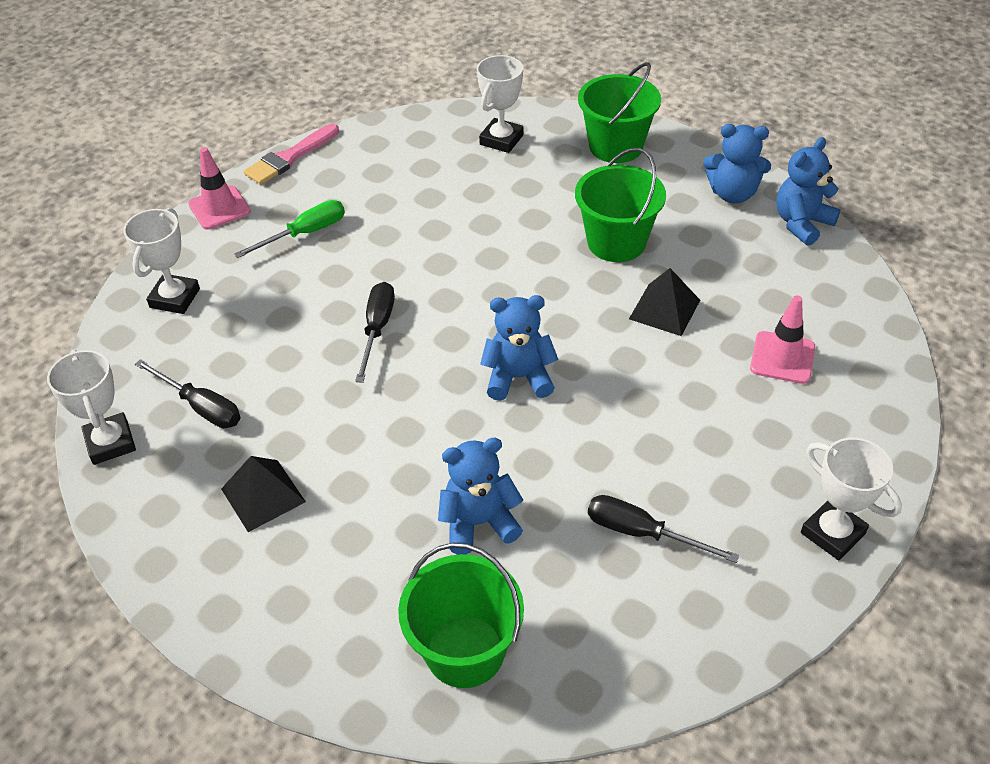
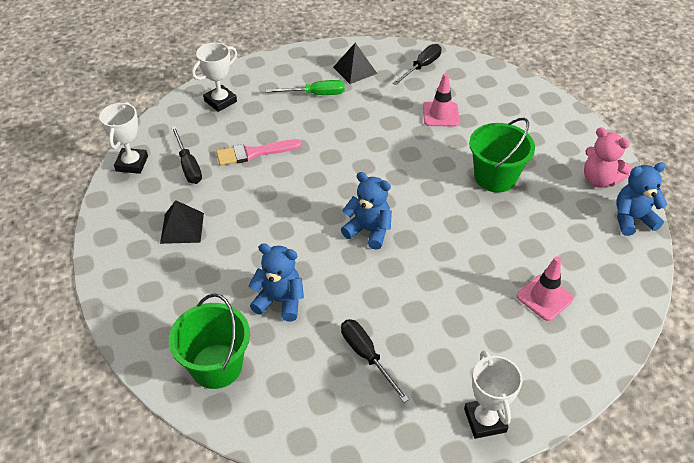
camera: 30 degrees right, 0 degrees up
(219, 208) = (281, 61): pink traffic cone -> pink traffic cone (441, 114)
(290, 157) = (341, 47): pink brush -> pink brush (254, 153)
(377, 329) = (311, 166): black screwdriver -> black screwdriver (421, 67)
(501, 140) = (474, 85): white trophy -> none
(616, 146) = (544, 118): green bucket -> none
(664, 309) = (492, 232): black pyramid -> black pyramid (355, 70)
(733, 194) = (599, 180): blue teddy bear -> pink teddy bear

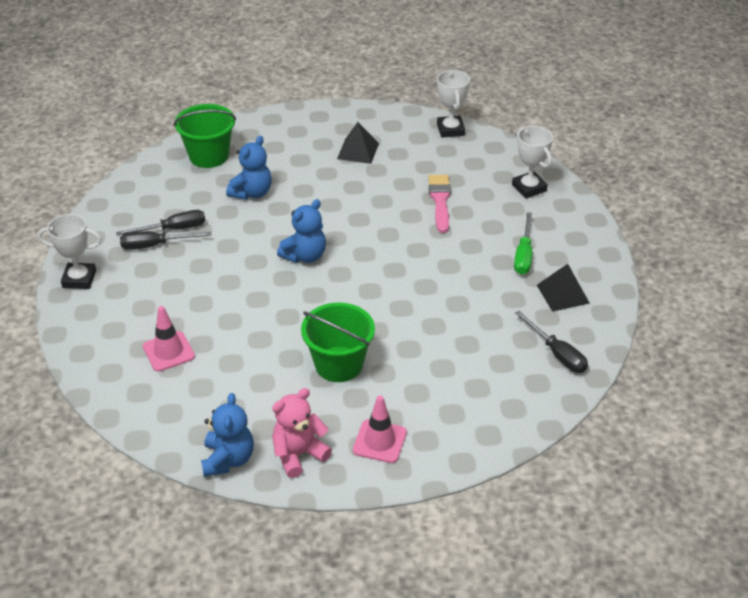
camera: 105 degrees right, 5 degrees down
(132, 164) = (450, 130): white trophy -> white trophy turned 60 degrees clockwise
(188, 165) = (436, 160): black screwdriver -> black screwdriver (155, 245)
(441, 114) = (459, 348): pink traffic cone -> pink traffic cone (379, 441)

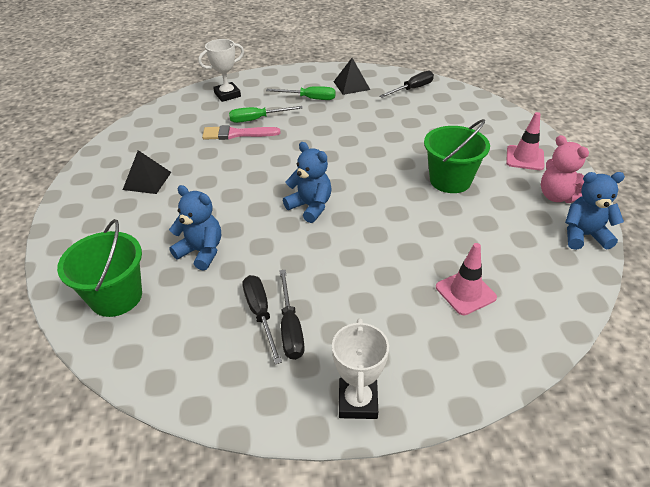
camera: 90 degrees left, 0 degrees up
(450, 130) = (132, 129): white trophy -> none
(471, 214) = (257, 119): none -> green screwdriver

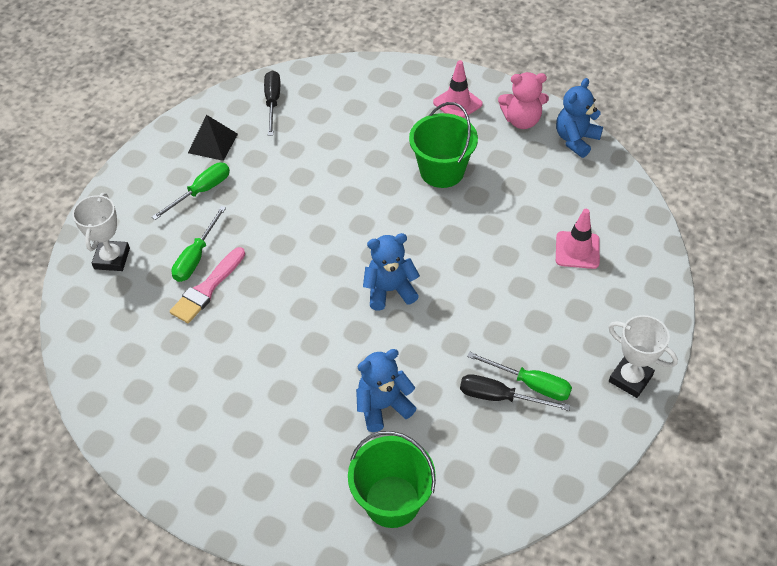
camera: 55 degrees left, 10 degrees up
(147, 180) = (220, 407): black pyramid -> none
(290, 328) = (530, 384): black screwdriver -> green screwdriver

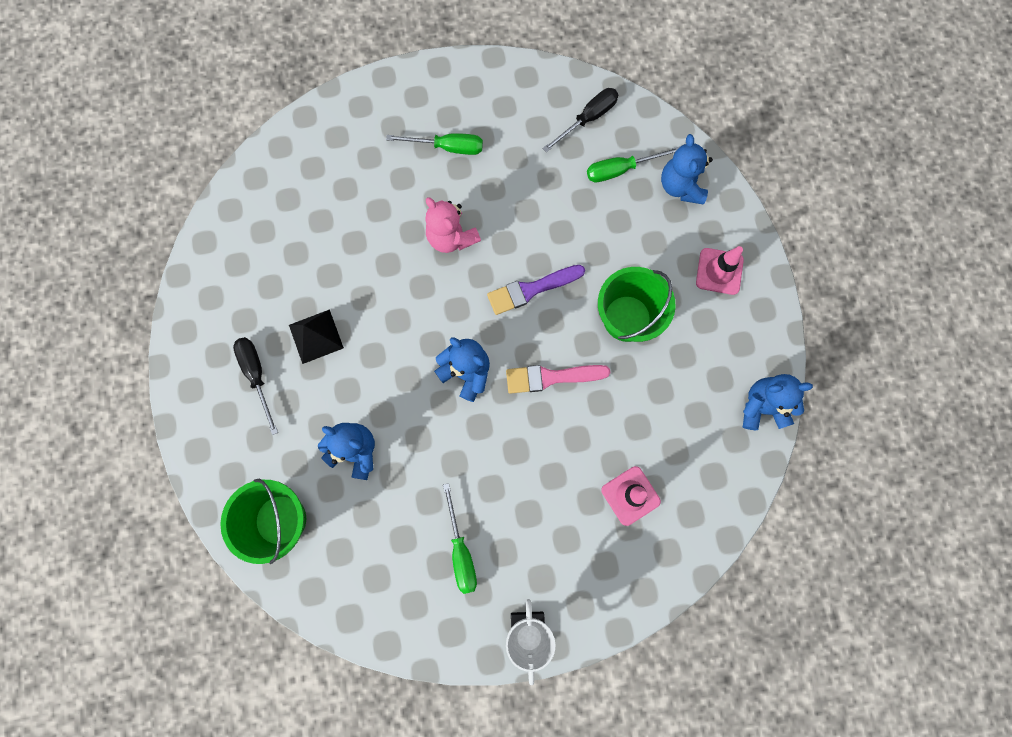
camera: 50 degrees right, 25 degrees up
(112, 258) = (332, 141): white trophy -> none
(196, 257) = (382, 200): green screwdriver -> green screwdriver (621, 169)
(207, 288) = (360, 234): pink brush -> pink brush (551, 377)
(213, 143) = (503, 111): black pyramid -> black pyramid (316, 336)
(365, 211) = (531, 289): none -> purple brush
(376, 85) = (681, 186): none -> blue teddy bear
(500, 397) = (430, 535): black screwdriver -> black screwdriver (257, 376)
(522, 120) = (746, 342): pink teddy bear -> pink teddy bear (451, 237)

